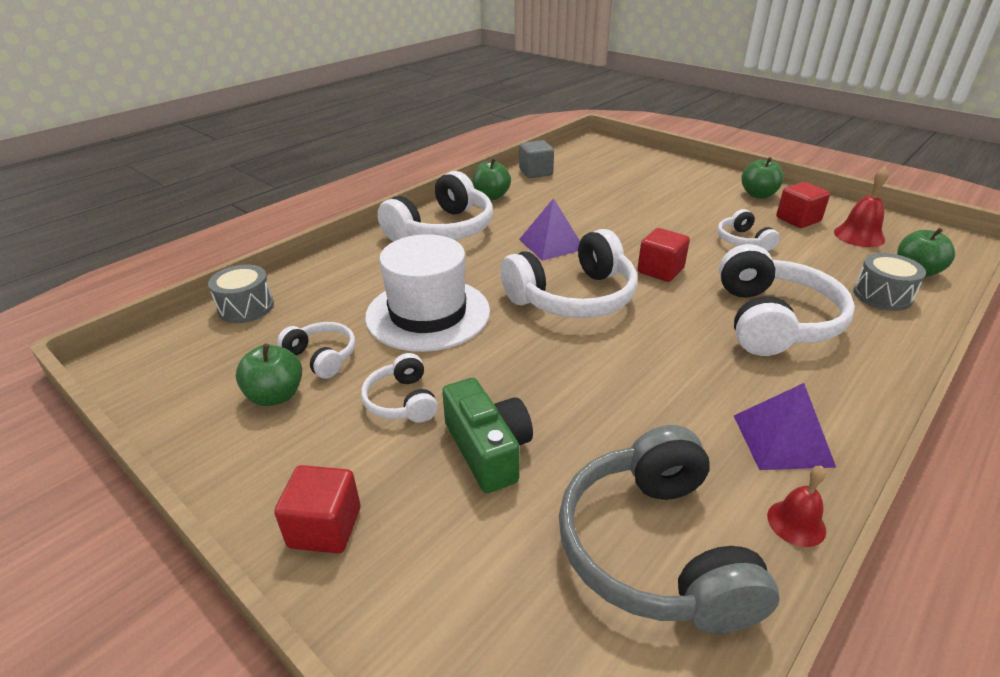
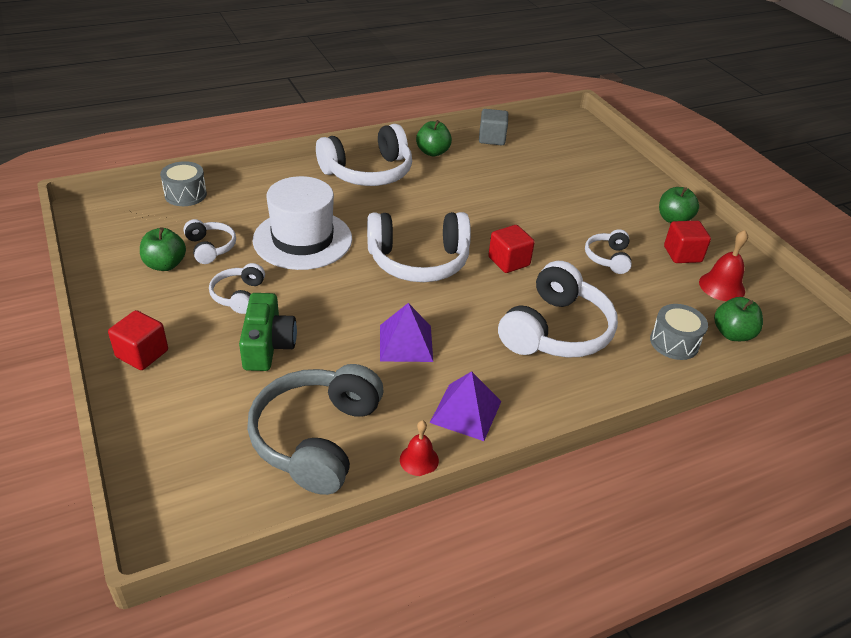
camera: 20 degrees right, 5 degrees up
(551, 244) = (442, 211): purple pyramid -> purple pyramid (405, 343)

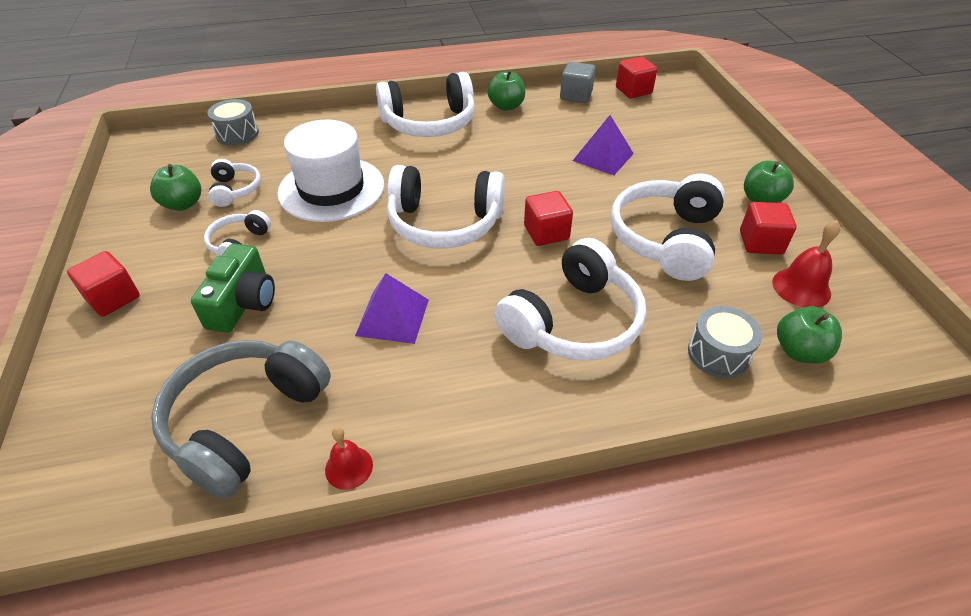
camera: 15 degrees right, 5 degrees up
(466, 411) = (428, 411): purple pyramid -> purple pyramid (603, 157)
(540, 131) = (633, 91): none -> red cube
(608, 258) = (666, 239): white headphones -> white headphones, size x1.97

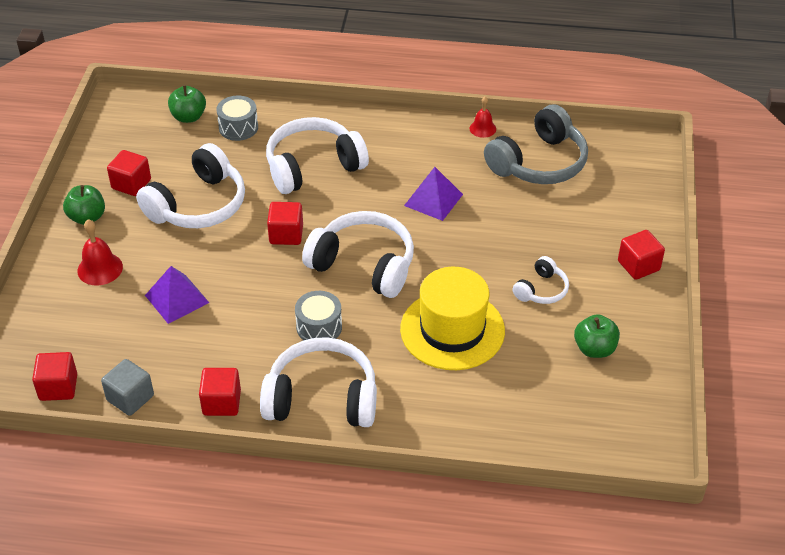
camera: 160 degrees left, 0 degrees up
(235, 190) = (545, 354): white headphones -> none
(237, 134) = (542, 442): grey drum -> grey drum (319, 327)
(243, 303) = (539, 237): green camera -> none
(331, 189) = (452, 330): white hat -> yellow hat
(506, 106) = (221, 402): green apple -> red cube
(801, 287) = (142, 148): red bell -> red bell (100, 268)

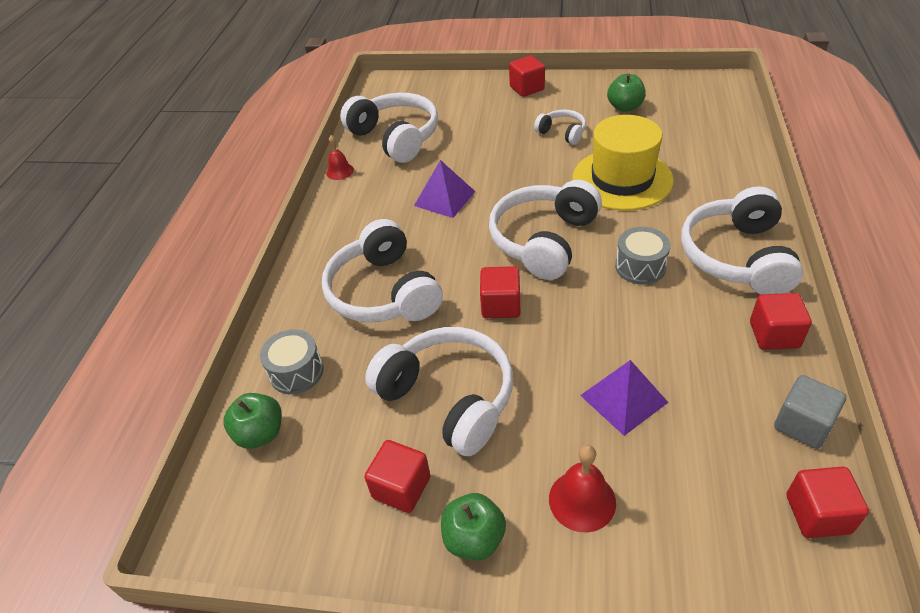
camera: 85 degrees left, 0 degrees up
(539, 163) = (395, 137): grey headphones -> white headphones

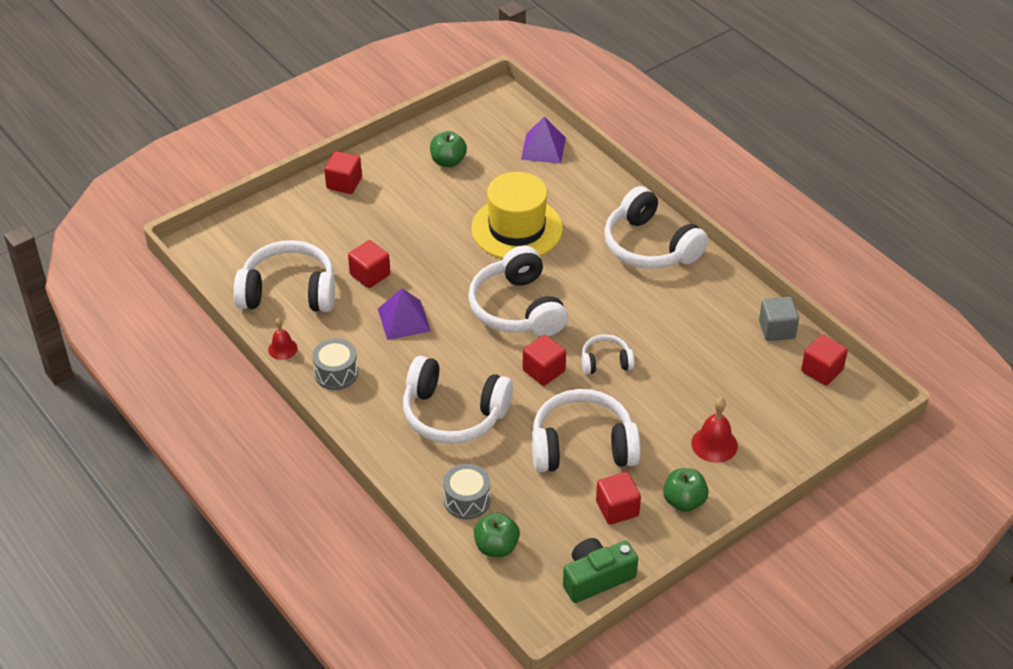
camera: 50 degrees left, 0 degrees up
(292, 545) = (596, 578): none -> green camera
(562, 133) = (426, 212): white headphones -> white headphones (605, 362)
(624, 398) = (678, 377): purple pyramid -> purple pyramid (543, 148)
(640, 267) = (600, 289): grey drum -> grey drum (336, 373)
(774, 335) = (717, 286): red cube -> red cube (370, 275)

